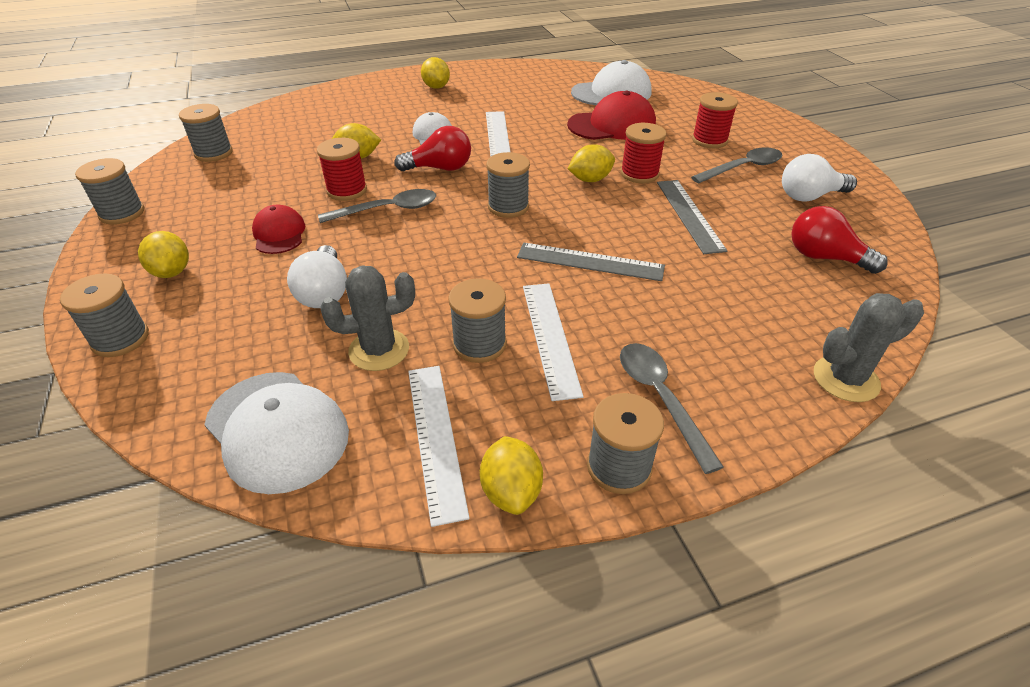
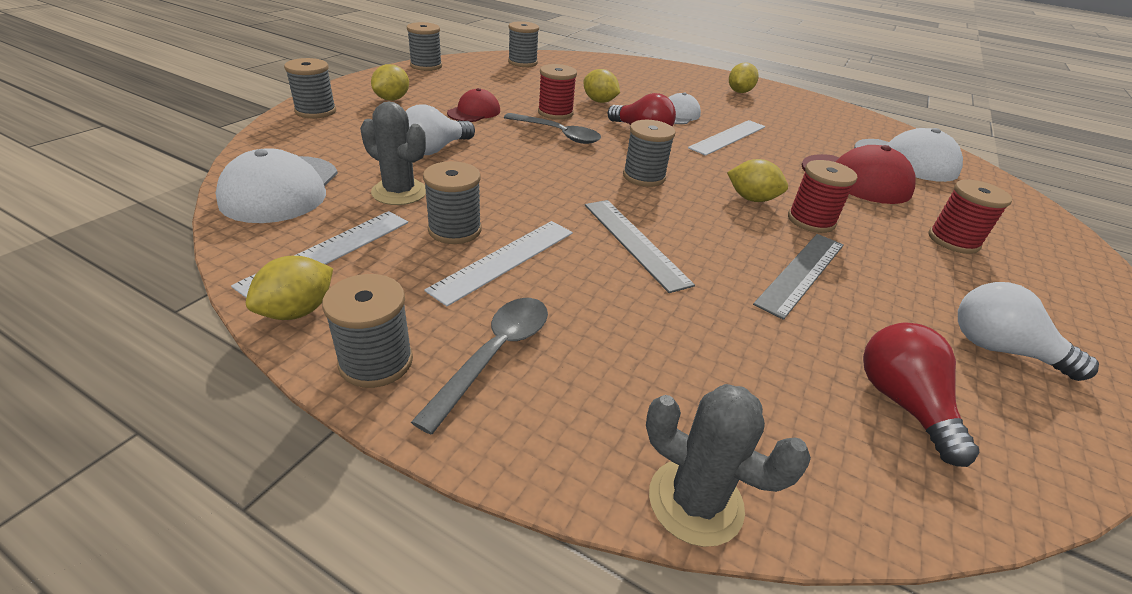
camera: 45 degrees right, 5 degrees down
(742, 168) = (950, 279): grey spoon -> none

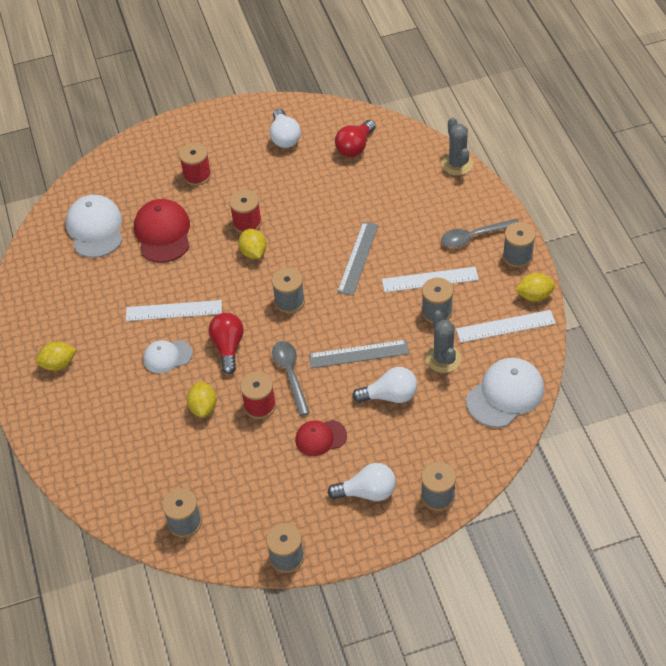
camera: 130 degrees left, 15 degrees up
(392, 99) = (367, 492): yellow lemon -> white light bulb
(801, 273) = (305, 202): grey ruler -> grey ruler (358, 354)

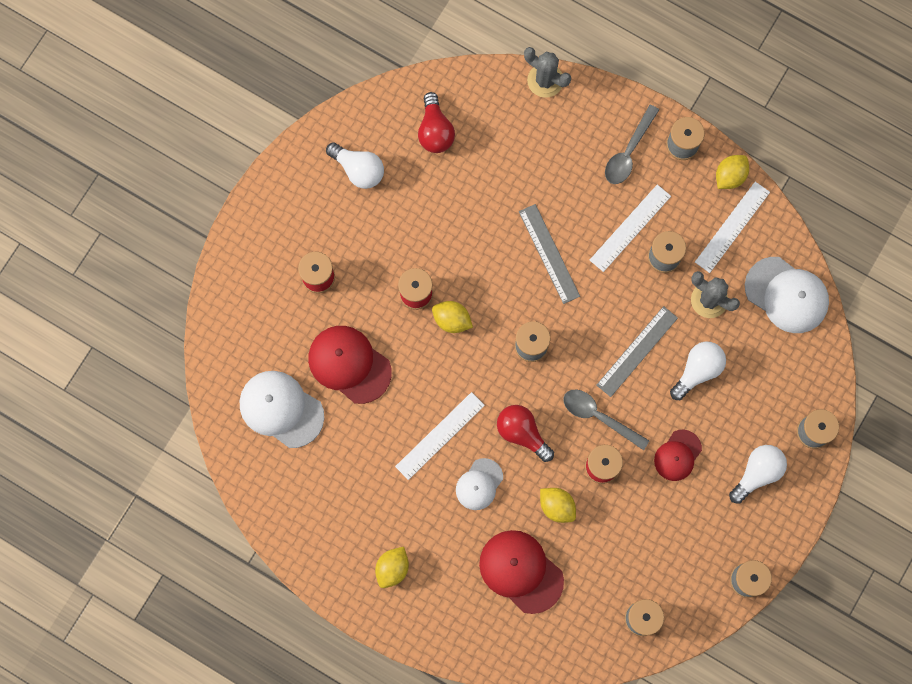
camera: 45 degrees left, 25 degrees up
(136, 428) = (521, 571): none -> red cap
(505, 394) = (786, 295): white cap -> white cap turned 120 degrees clockwise

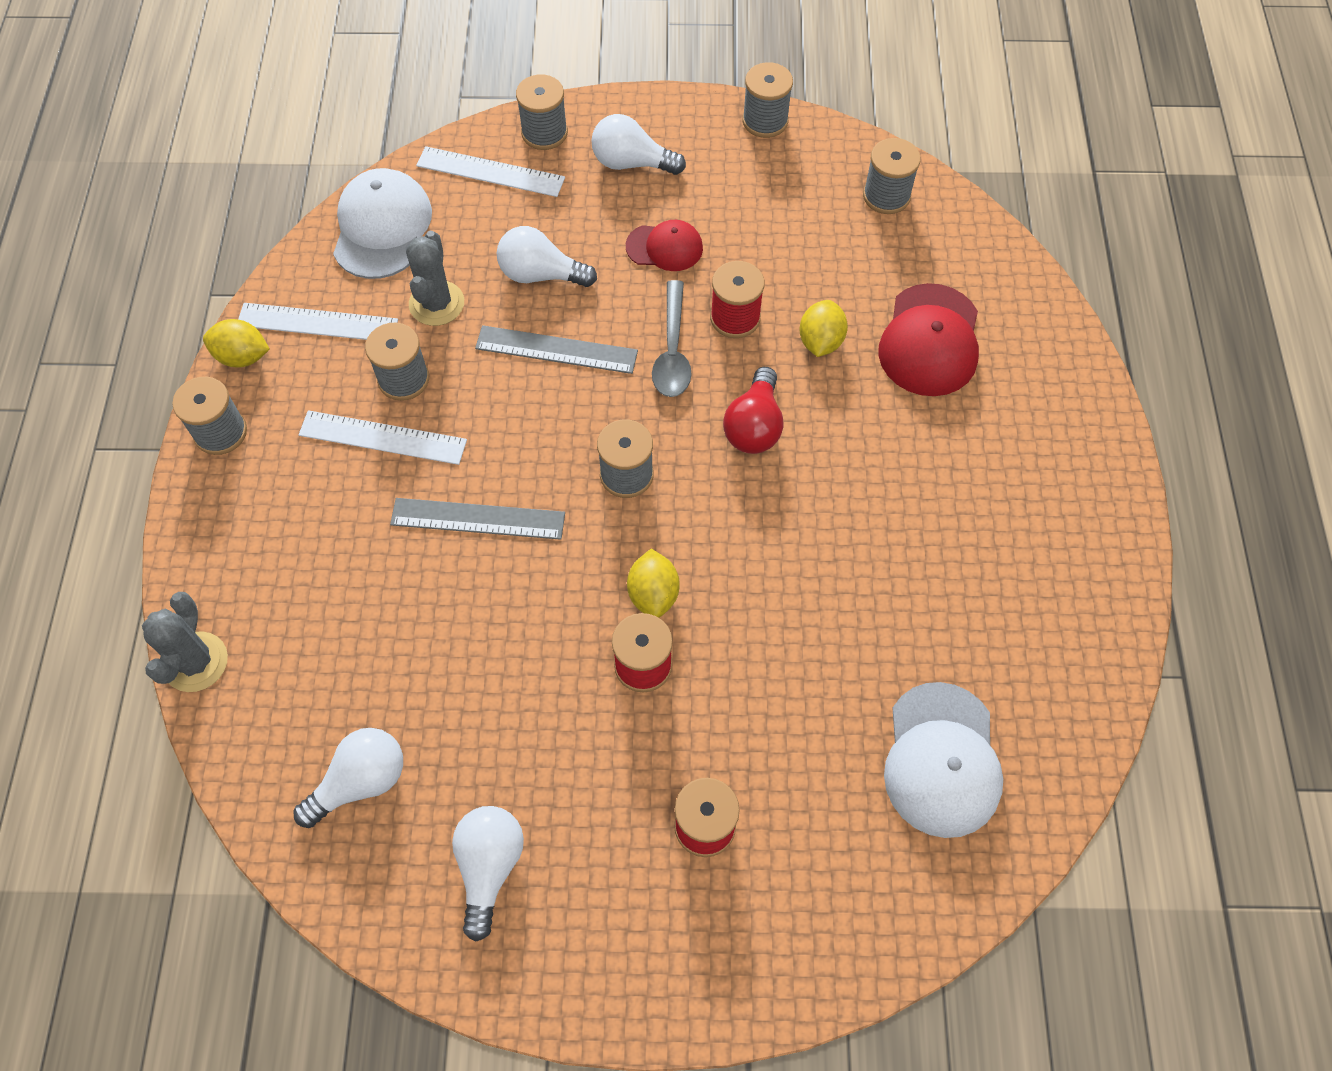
camera: 120 degrees left, 15 degrees down
(349, 364) = (809, 699): red cap -> none
(392, 568) = (1042, 486): yellow lemon -> none
(435, 131) = (360, 782): red light bulb -> white light bulb
(440, 435) = (827, 522): white ruler -> white ruler (490, 172)
(479, 484) = (857, 441): white cap -> none
(549, 253) = (478, 519): grey ruler -> grey ruler turned 60 degrees clockwise
(628, 151) = (264, 493): grey spoon -> none

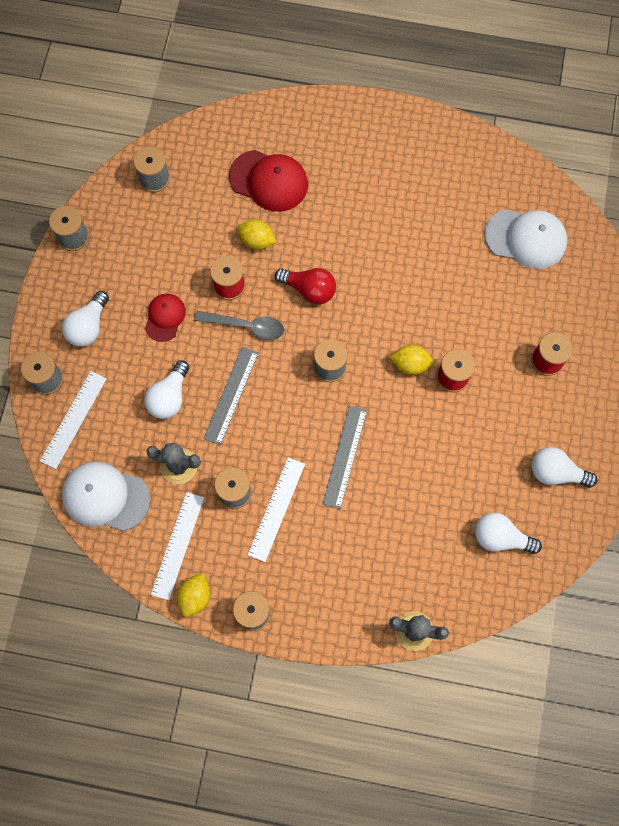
camera: 80 degrees left, 10 degrees up
(360, 782) = (500, 537): white light bulb -> white light bulb turned 45 degrees counterclockwise

